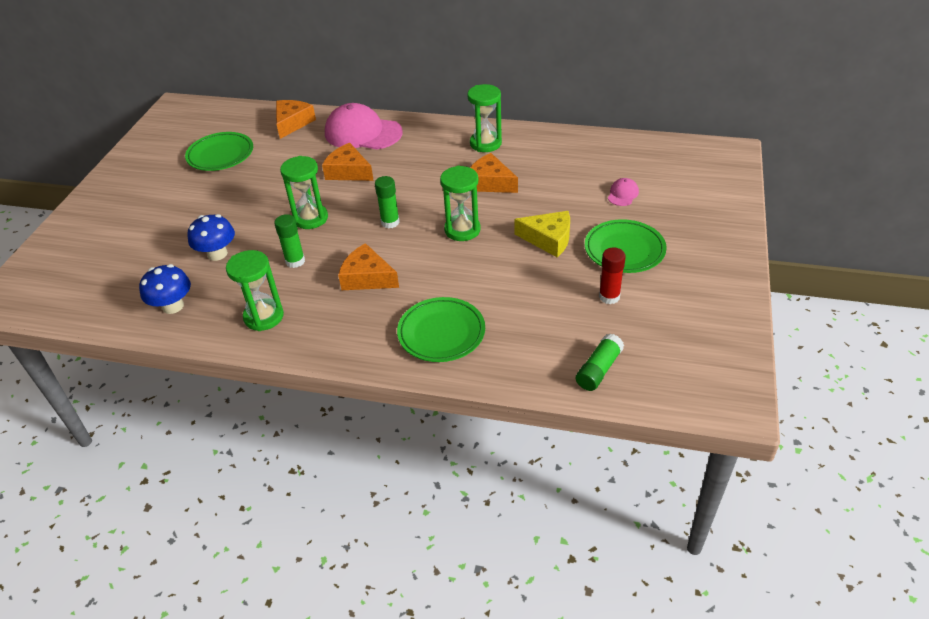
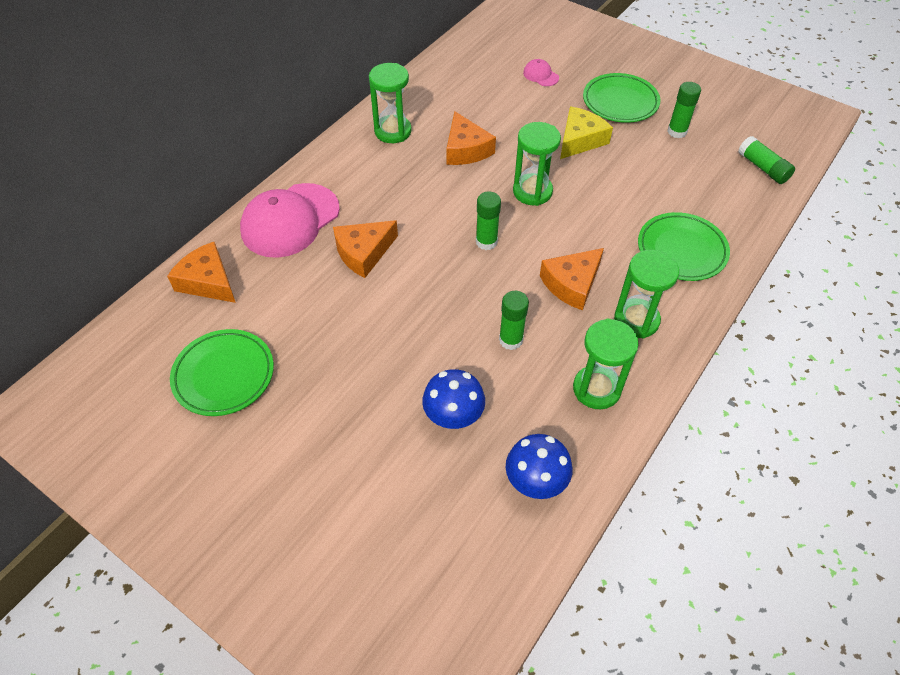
camera: 70 degrees left, 10 degrees up
(310, 218) = (436, 308): green hourglass -> green hourglass (636, 320)
(490, 183) = (466, 149): orange cheese -> orange cheese turned 75 degrees counterclockwise
(609, 297) = (677, 132): red glue stick -> green glue stick

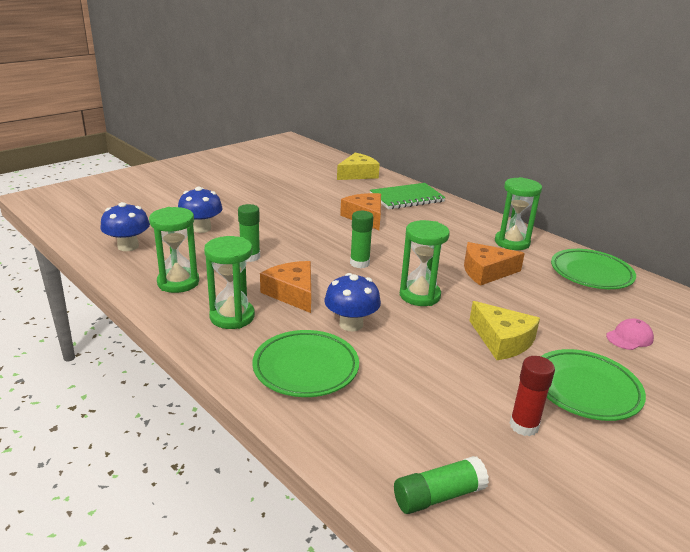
camera: 100 degrees right, 25 degrees down
(208, 281) = (358, 174): orange cheese -> yellow cheese
(224, 375) = (282, 174): green plate -> green plate (591, 273)
(290, 220) = (407, 198): pink cap -> green notebook
(604, 232) = (351, 324): none -> blue mushroom
(677, 132) = (524, 426): green glue stick -> red glue stick

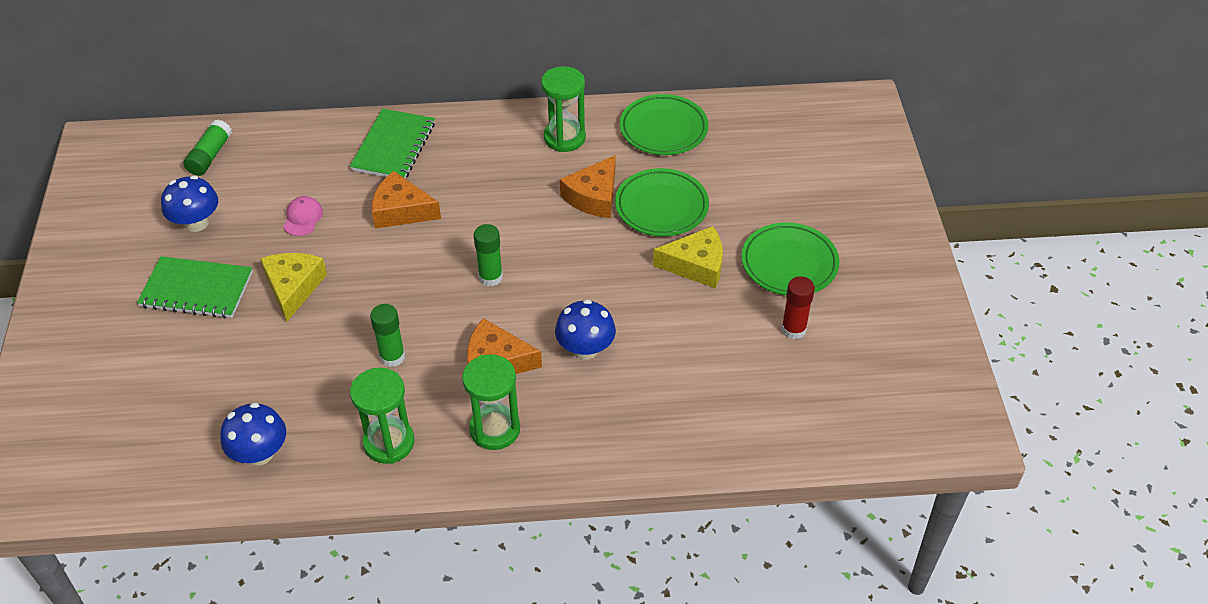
camera: 50 degrees left, 20 degrees up
(201, 228) = (281, 366): blue mushroom -> blue mushroom (196, 223)
(228, 189) = (197, 290): none -> green notebook
(306, 368) = (619, 418): green plate -> green plate (661, 207)
(358, 174) = (287, 146): yellow cheese -> yellow cheese (293, 288)
(419, 295) = (586, 271): green hourglass -> none
(438, 496) = (814, 425): green glue stick -> green glue stick (210, 156)
(629, 337) = (760, 185): pink cap -> pink cap (303, 218)

